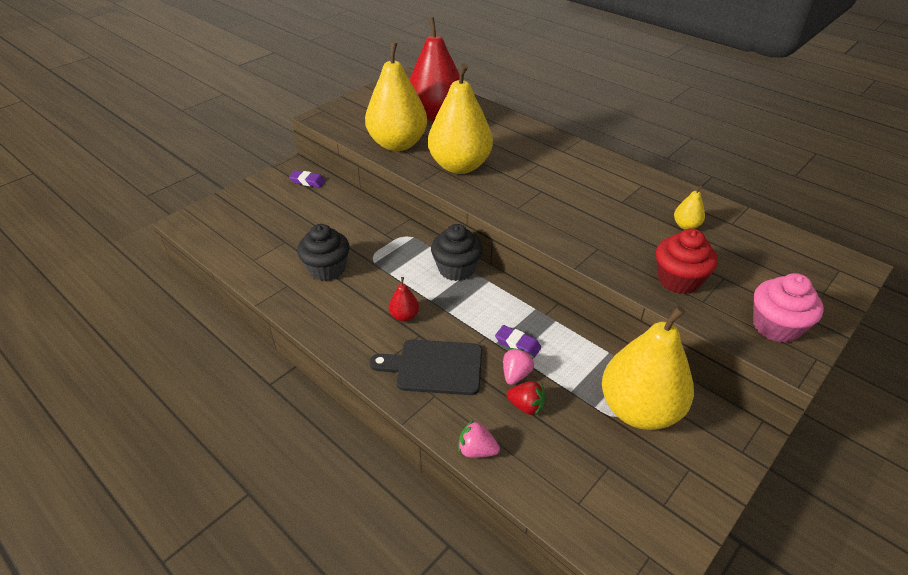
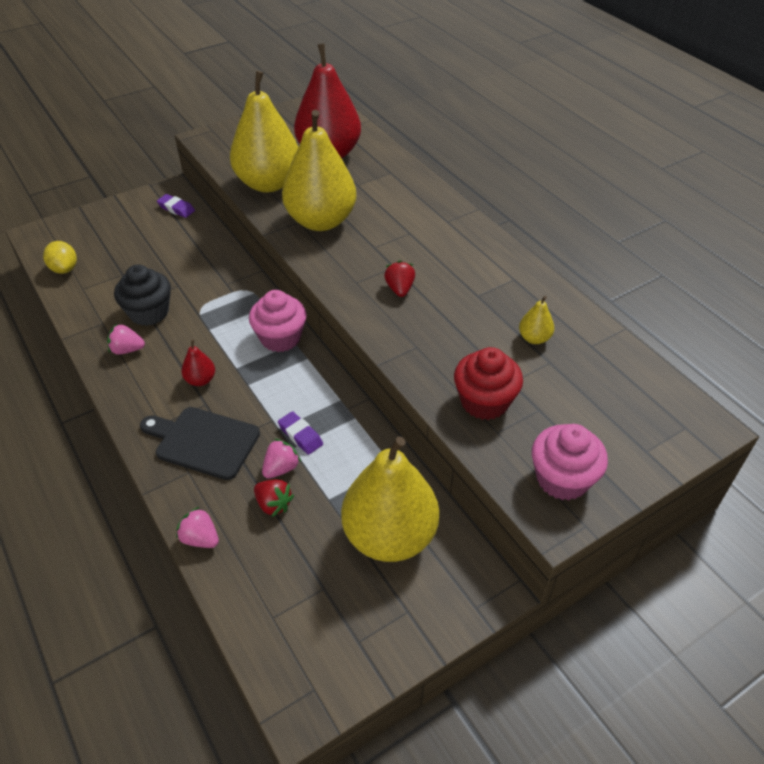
camera: 15 degrees right, 5 degrees up
(227, 246) = (64, 269): none -> yellow lemon
(323, 303) = (127, 350): none -> pink strawberry
(456, 269) = (280, 338): black cupcake -> pink cupcake
(557, 207) = (399, 289): none -> red strawberry

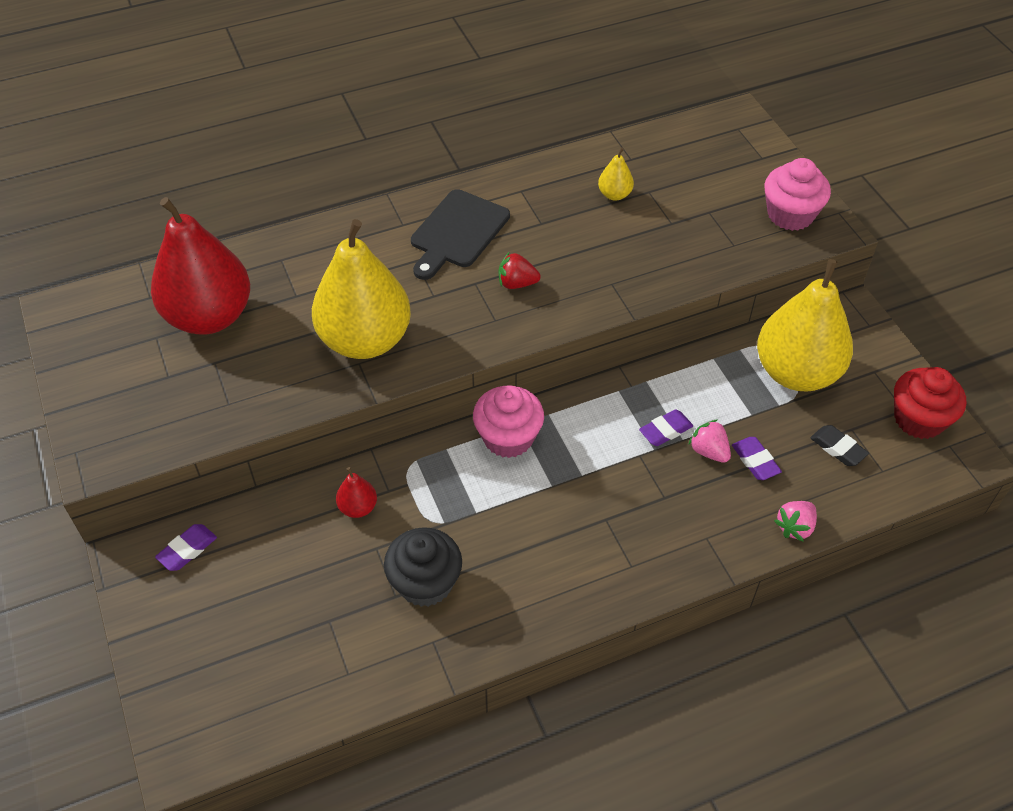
camera: 80 degrees left, 5 degrees up
(64, 269) = (292, 703): yellow lemon -> none
(127, 350) = (495, 607): pink strawberry -> none
(200, 380) = (565, 523): red pear -> red pear (358, 507)
(203, 442) = (664, 522): black cutting board -> black cutting board (457, 232)
(268, 183) = (257, 389): yellow pear -> none
(273, 504) = (755, 461): red strawberry -> purple eraser
(296, 574) = (838, 448): none -> black eraser
(484, 402) = (696, 246): red cupcake -> red cupcake (919, 419)

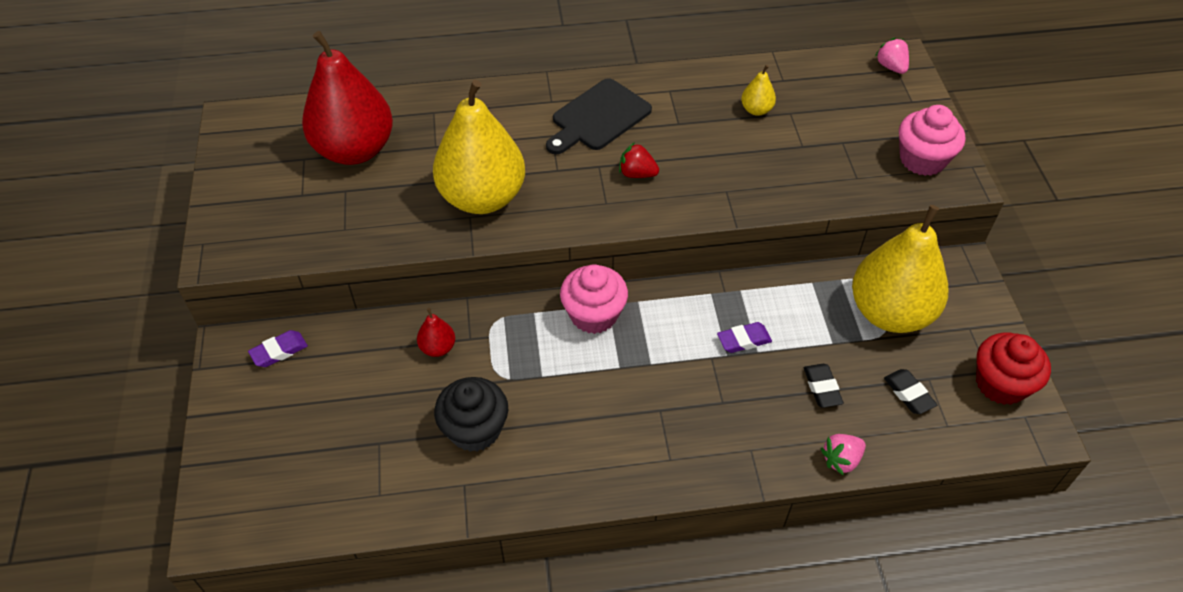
camera: 15 degrees right, 0 degrees up
(709, 451) = (779, 368): pink strawberry -> pink strawberry (891, 67)
(755, 461) = (822, 388): purple eraser -> black eraser

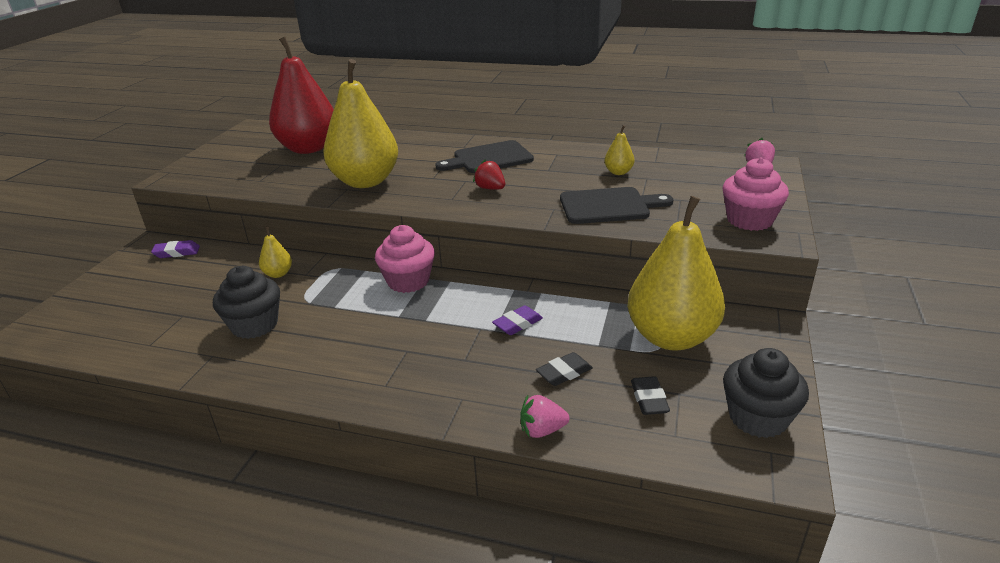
camera: 25 degrees right, 20 degrees down
(438, 348) = (278, 274): red pear -> yellow pear
(744, 340) = (517, 324): purple eraser -> purple eraser turned 45 degrees counterclockwise
(779, 172) = (608, 206): none -> black cutting board
(822, 388) = (564, 373): black eraser -> black eraser turned 45 degrees clockwise
(1000, 384) = (757, 417): red cupcake -> black cupcake

